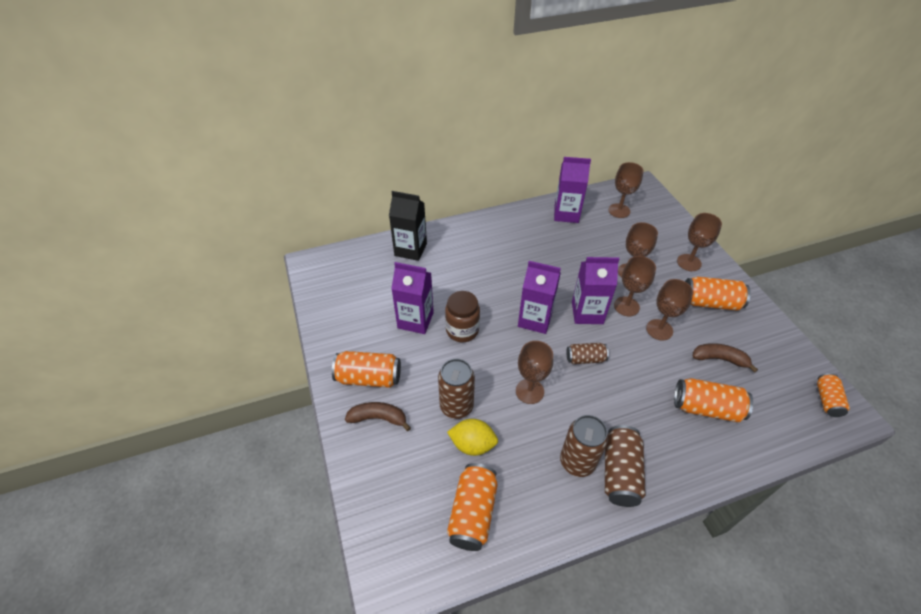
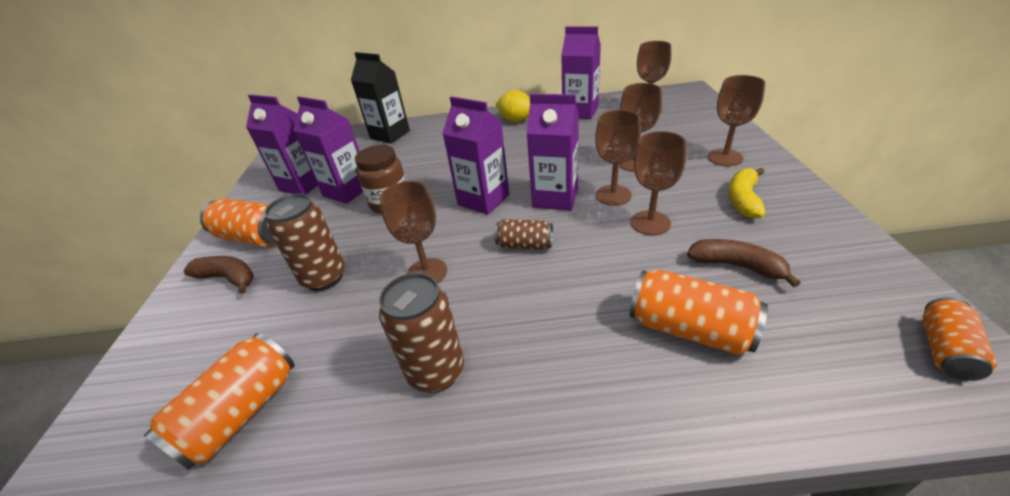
camera: 20 degrees right, 10 degrees down
(369, 317) = (303, 185): none -> purple carton
(472, 444) = (310, 324): yellow lemon -> yellow lemon (516, 120)
(620, 472) = (494, 400): brown can -> none
(710, 303) = (743, 199): orange can -> yellow banana

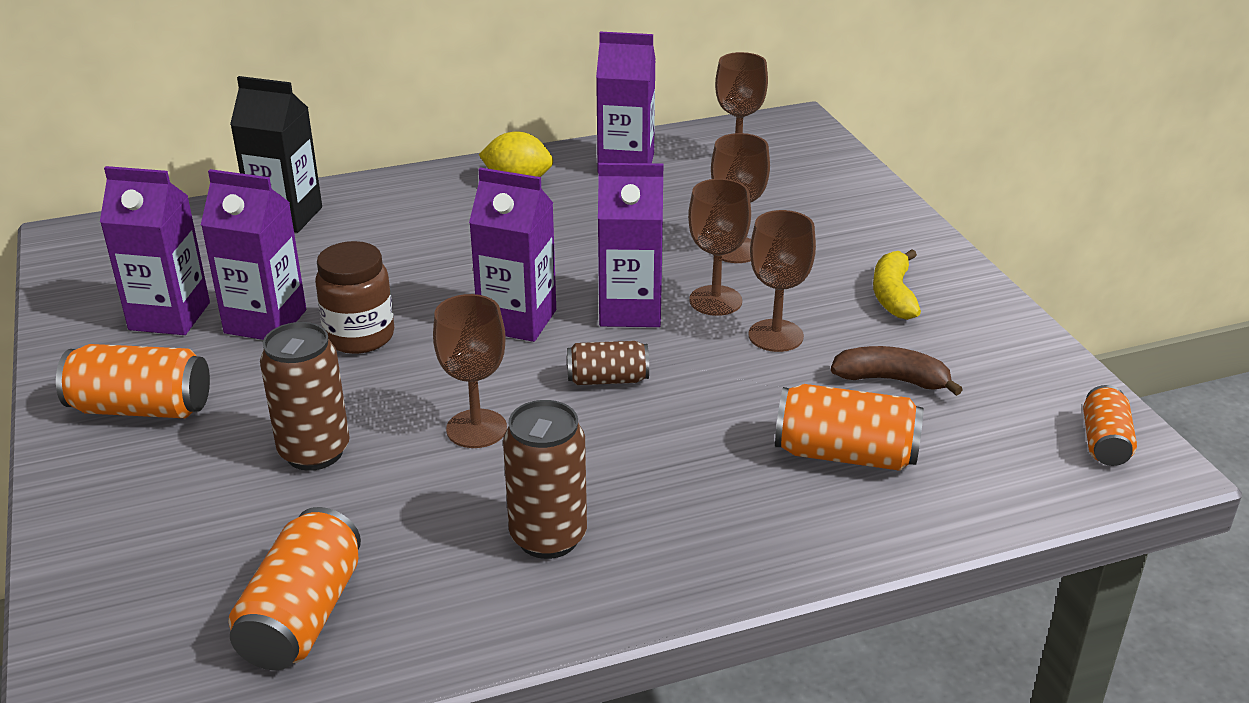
camera: 20 degrees left, 5 degrees down
(228, 278) = (143, 470): brown banana -> none
(725, 157) = (863, 235): brown goblet -> none

